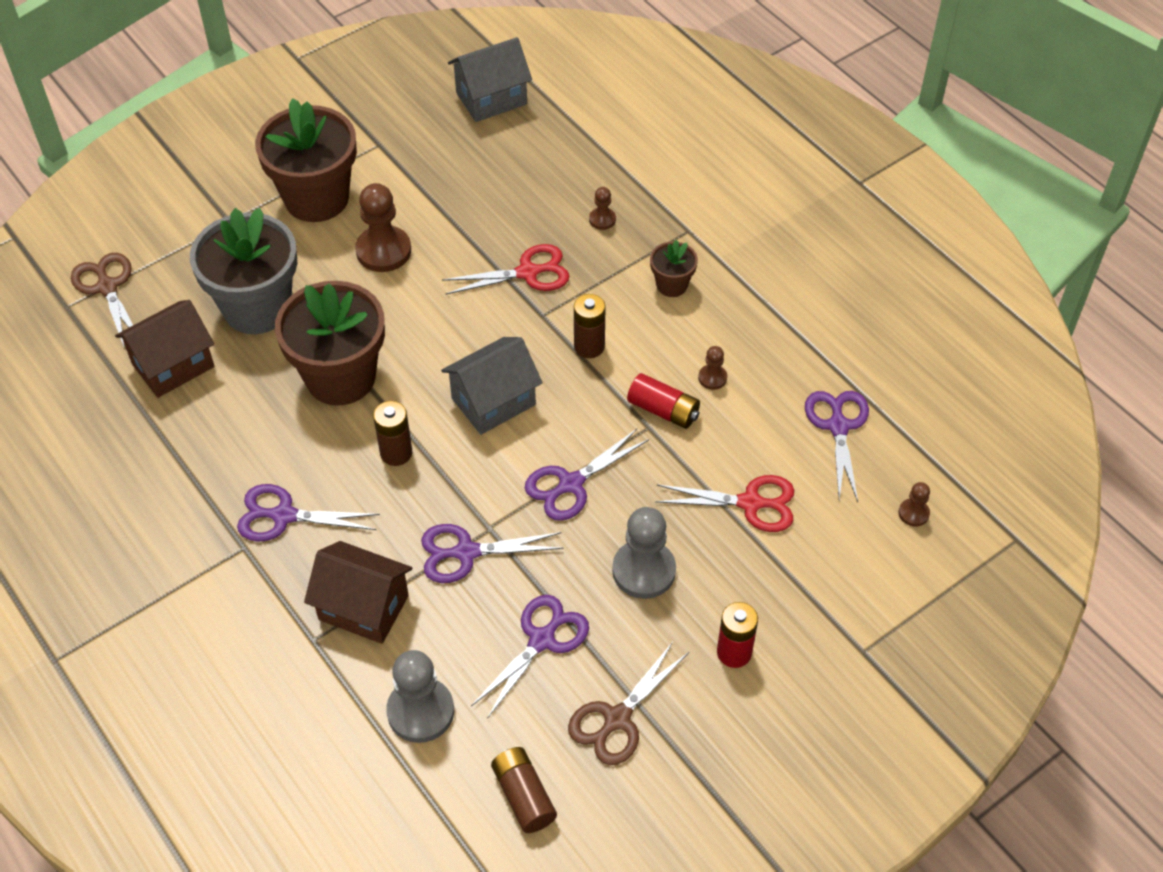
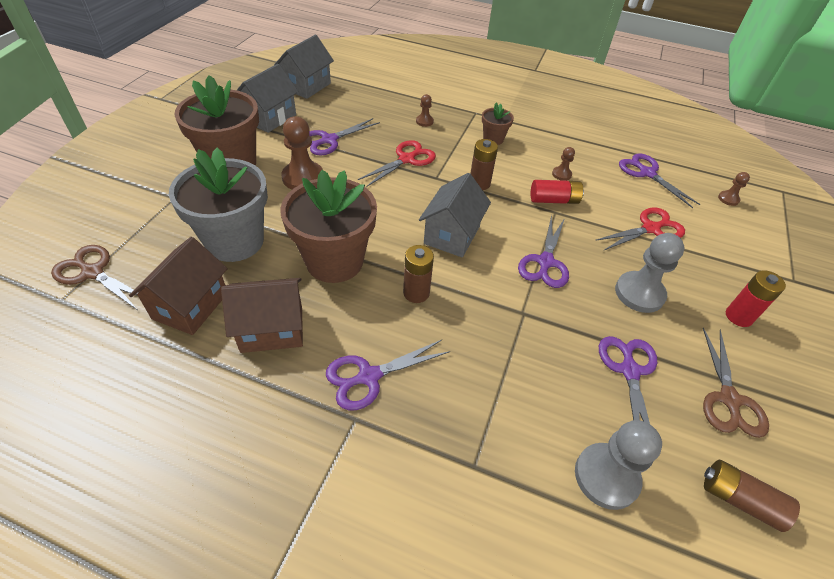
camera: 35 degrees left, 5 degrees down
(363, 608) = (490, 416): brown house -> brown house (272, 329)
(406, 139) = (270, 118): none -> grey house
(466, 552) = (524, 336): purple scissors -> purple scissors (329, 140)

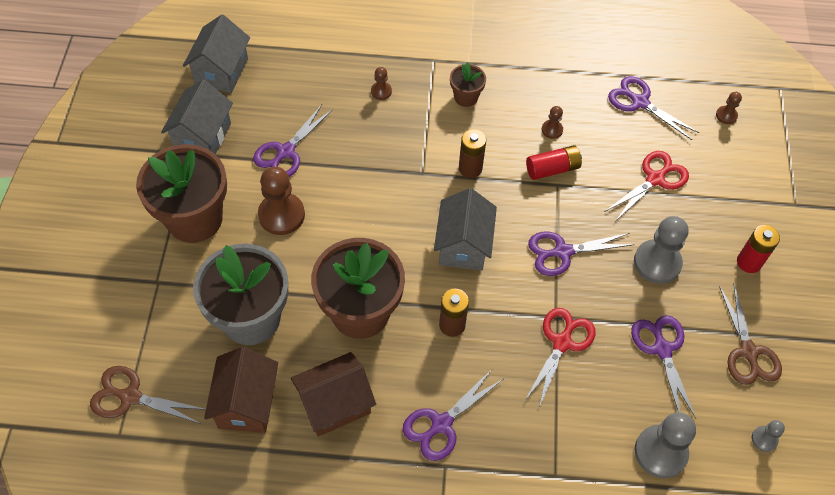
camera: 15 degrees left, 10 degrees up
(406, 159) = (382, 156): red scissors -> red scissors (562, 343)
(545, 262) = (563, 252): purple scissors -> purple scissors turned 75 degrees clockwise
(739, 499) = (764, 439): brown battery -> grey pawn

